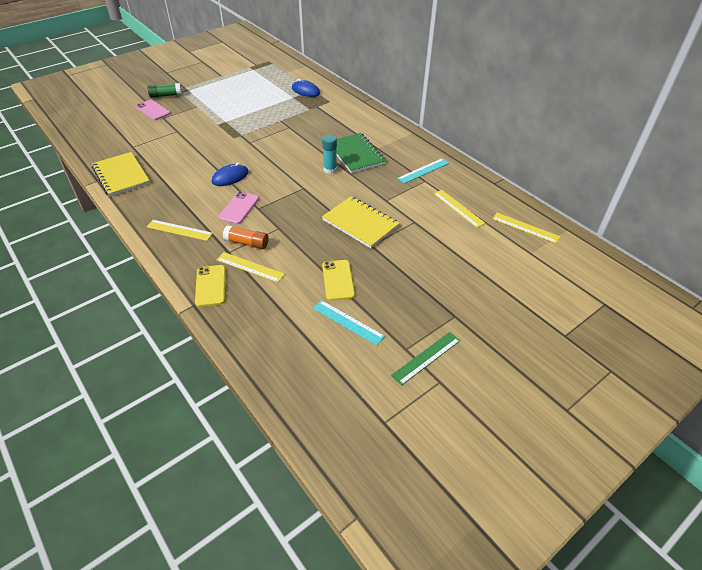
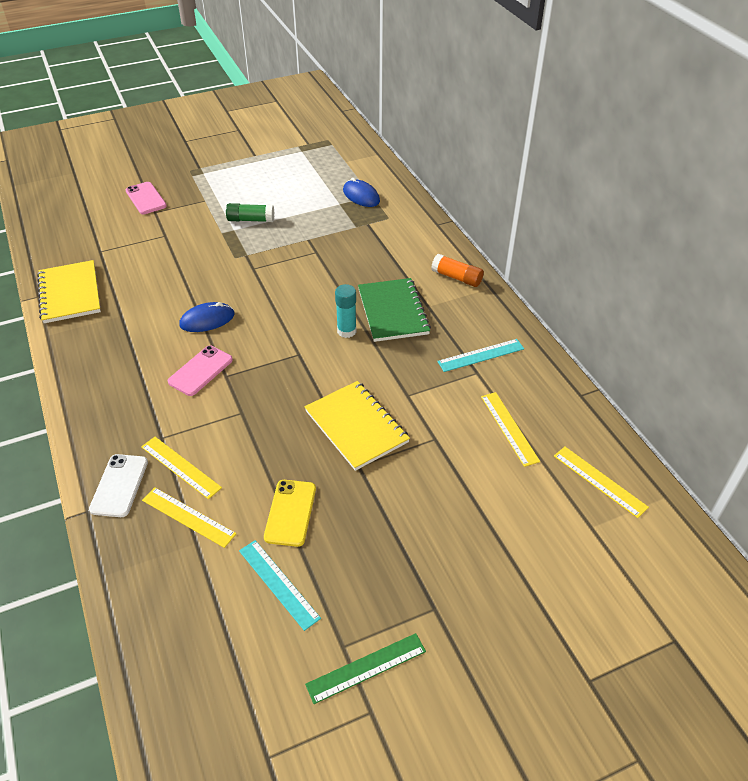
camera: 15 degrees right, 0 degrees up
(166, 95) = (171, 177): green glue stick -> green glue stick (250, 220)
(179, 230) = (111, 391): yellow ruler -> yellow ruler (188, 517)
(210, 285) = (119, 485): yellow phone -> white phone
(247, 243) = (191, 428): orange glue stick -> orange glue stick (457, 277)

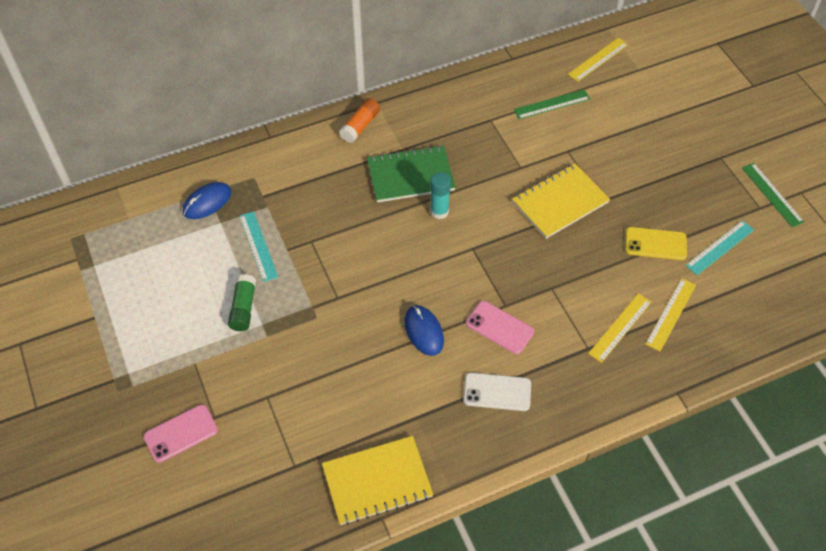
camera: 90 degrees left, 10 degrees up
(119, 485) = (647, 372): white phone -> white phone (497, 392)
(481, 355) = (469, 115): turquoise ruler -> turquoise ruler (258, 246)
(509, 428) = (552, 104): yellow ruler -> green ruler

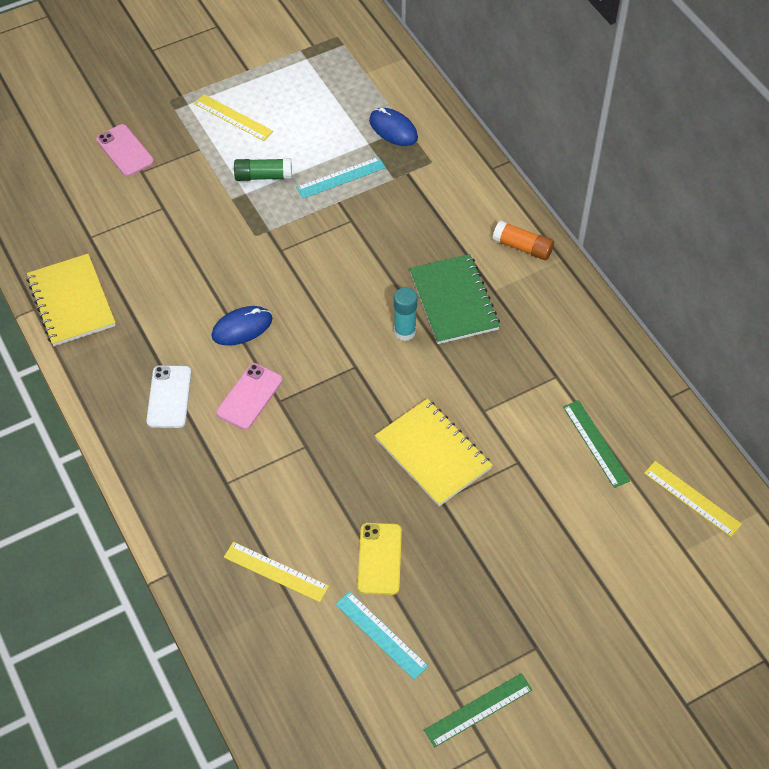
camera: 85 degrees right, 0 degrees up
(620, 327) = (255, 516): yellow ruler -> yellow ruler (233, 117)

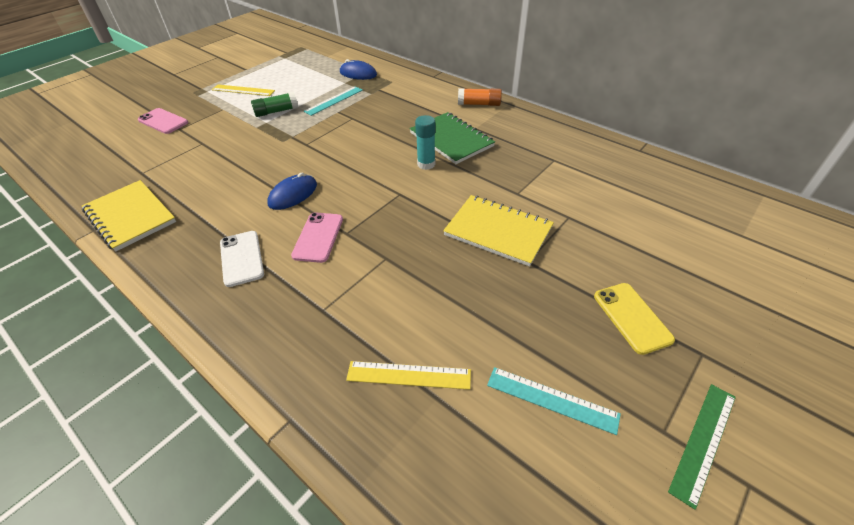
camera: 20 degrees left, 10 degrees down
(379, 559) = (504, 327): yellow phone -> yellow phone (632, 317)
(596, 443) = (615, 189): green ruler -> none
(692, 498) = (713, 201): yellow ruler -> none

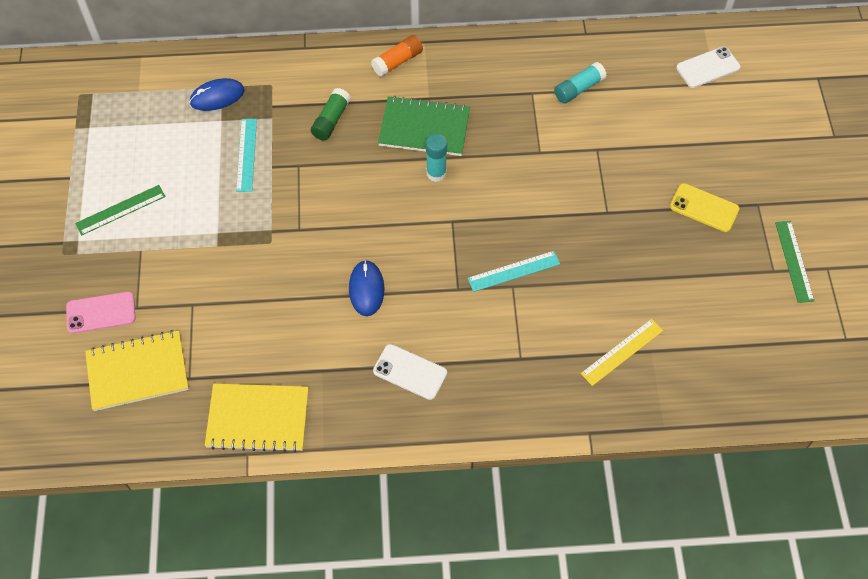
camera: 45 degrees left, 15 degrees up
(243, 90) = (120, 210): yellow ruler -> green ruler
(276, 111) = (207, 212): green glue stick -> green glue stick (331, 120)
(318, 237) = (442, 309): pink phone -> none
(498, 231) = (563, 201): yellow notebook -> yellow notebook (138, 372)
(551, 399) = (708, 299): turquoise ruler -> turquoise ruler (514, 271)
(596, 175) = (578, 89): none -> turquoise glue stick
(743, 221) = (708, 67): none -> white phone

